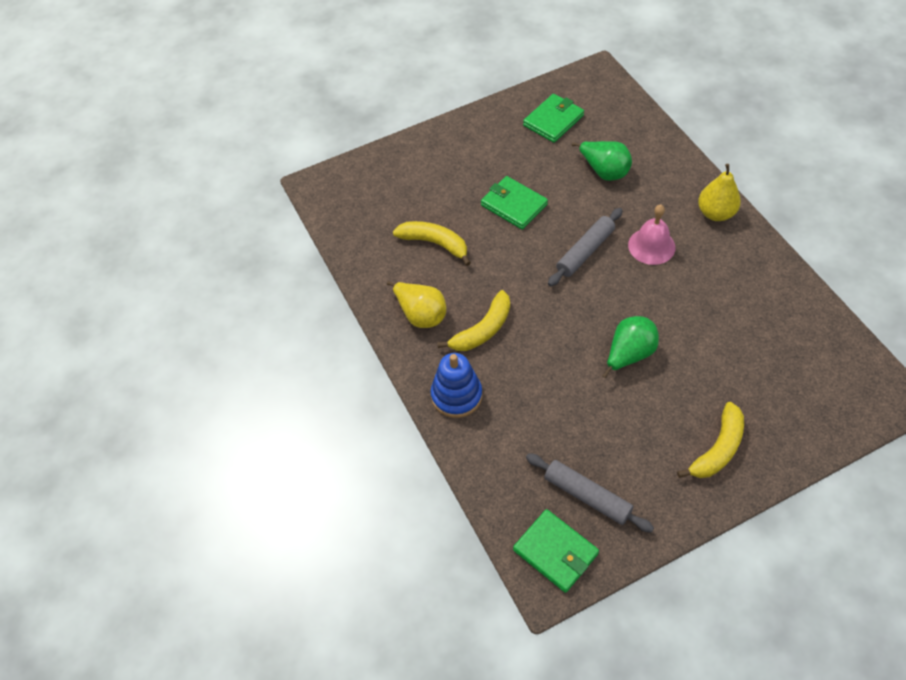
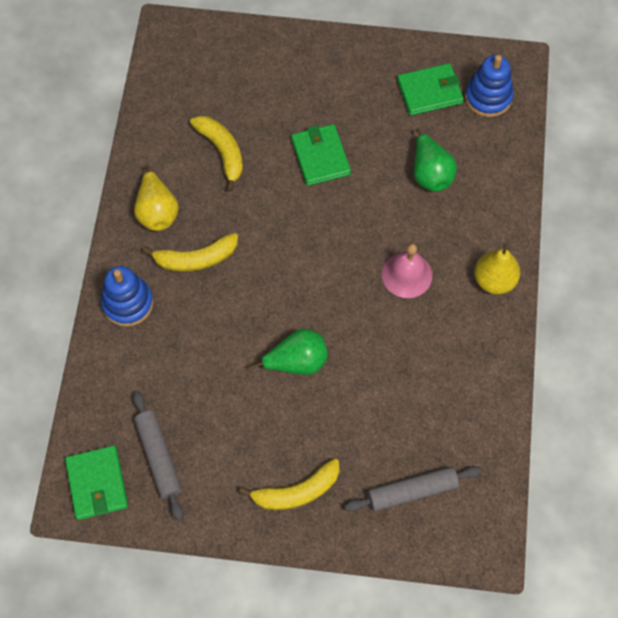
camera: 30 degrees right, 10 degrees up
(585, 252) = (343, 242): grey rolling pin -> grey rolling pin (412, 491)
(597, 102) = (488, 97): none -> blue stacking toy

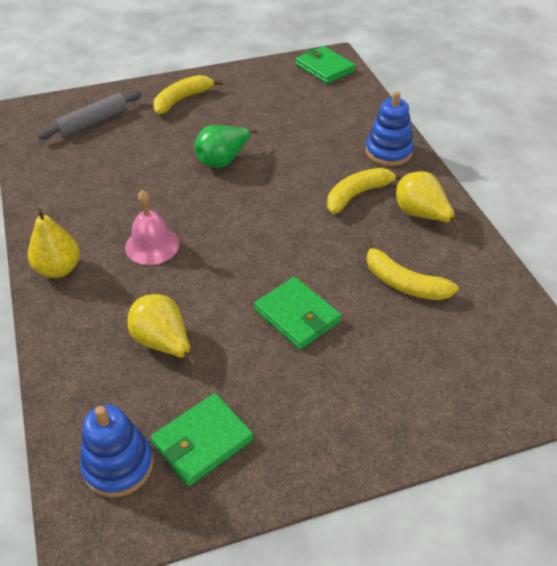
camera: 155 degrees right, 20 degrees down
(159, 457) = (293, 88): grey rolling pin -> none
(430, 173) = (163, 343): green pear -> yellow pear

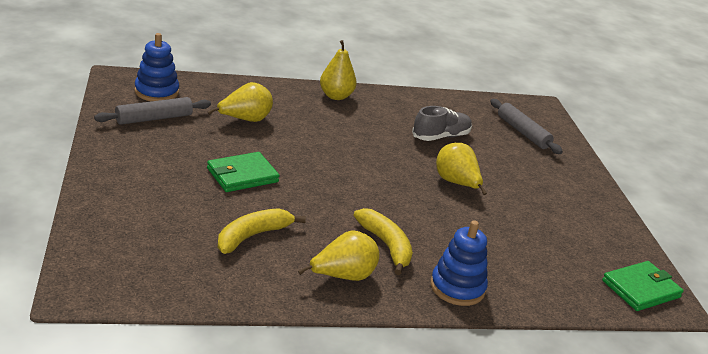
camera: 95 degrees right, 15 degrees down
(129, 175) = (441, 137): none -> grey shoe
(152, 245) = (348, 132): pink bell -> none
(182, 100) = (562, 181): yellow banana -> none
(202, 441) = (154, 118): green wallet -> grey rolling pin
(223, 160) = (456, 183): green pear -> yellow pear

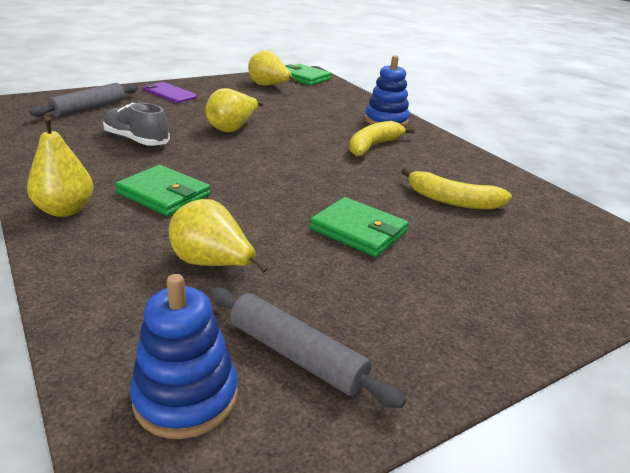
camera: 110 degrees left, 0 degrees up
(339, 126) = (163, 194): none -> green wallet
(342, 276) = (439, 156): yellow pear -> yellow pear (269, 86)
(566, 177) = (169, 93): none -> purple phone

